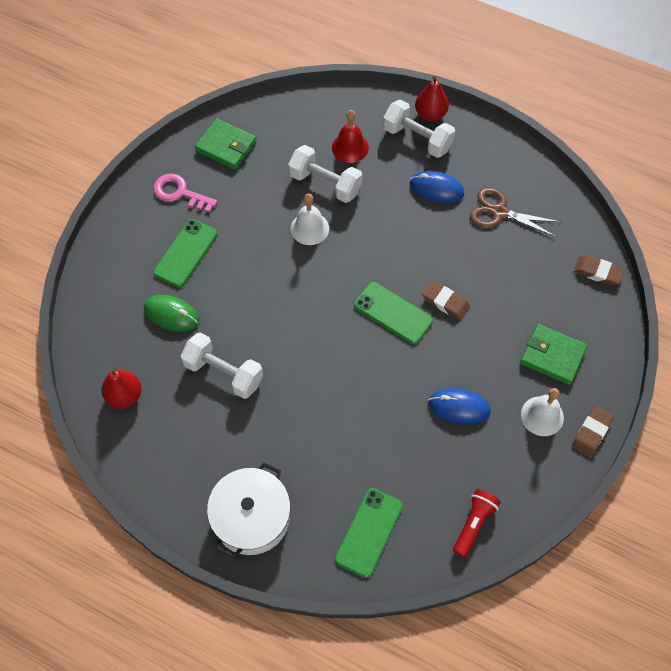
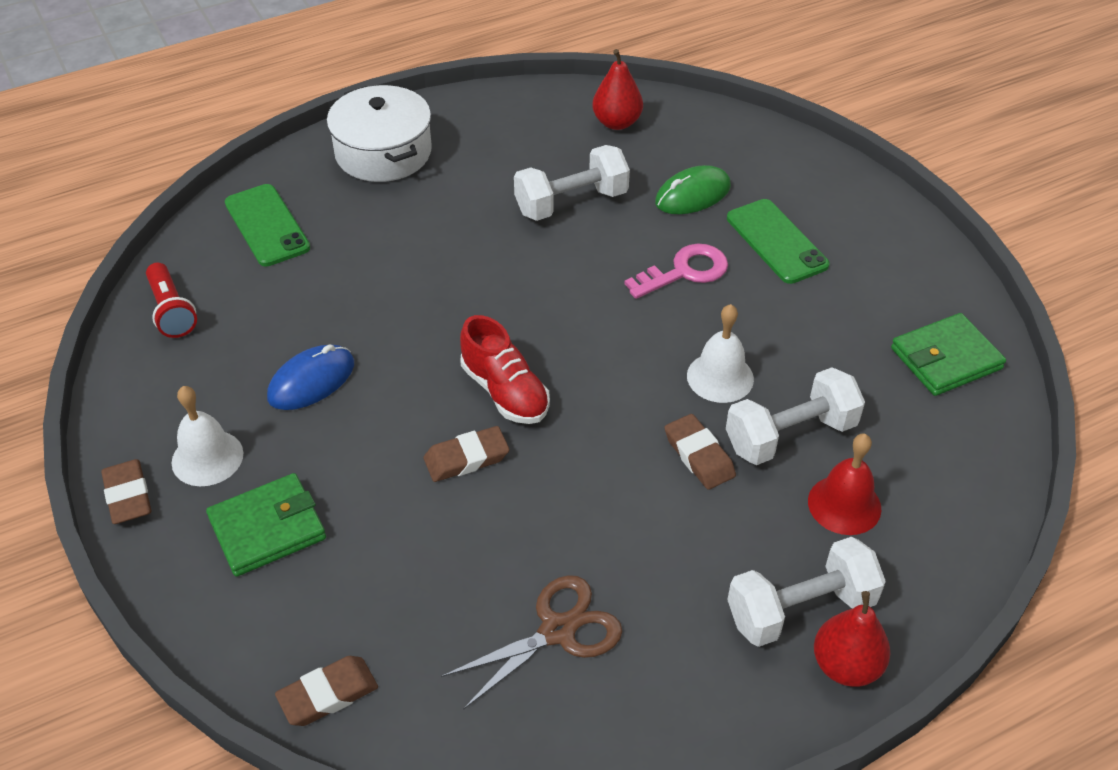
camera: 125 degrees right, 15 degrees down
(180, 193) = (886, 276): pink key -> pink key (684, 272)
(366, 212) = (699, 455): none -> brown eraser
(393, 313) = (505, 391): green phone -> red shoe
(436, 189) = (674, 572): blue mouse -> none

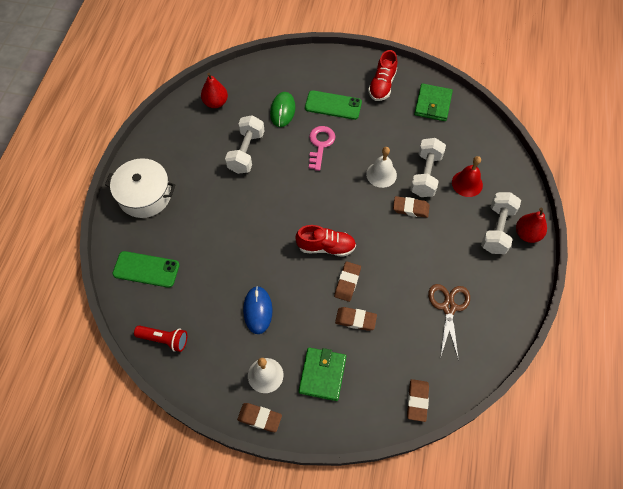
camera: 50 degrees left, 15 degrees up
(407, 511) = (355, 320): none -> brown eraser
(894, 274) = (382, 85): none -> red shoe

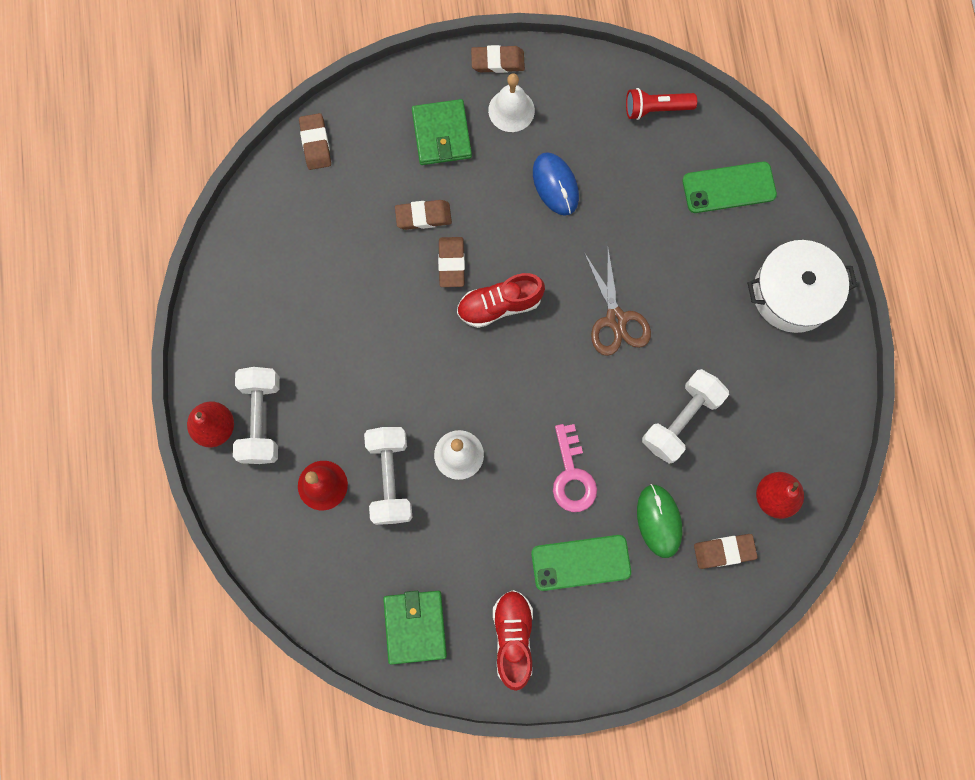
camera: 160 degrees right, 15 degrees up
(246, 152) = (681, 420): white dumbbell -> white dumbbell turned 45 degrees clockwise
(410, 208) = (397, 410): brown eraser -> brown eraser (724, 551)
(448, 307) = (305, 275): brown scissors -> brown scissors (616, 319)

